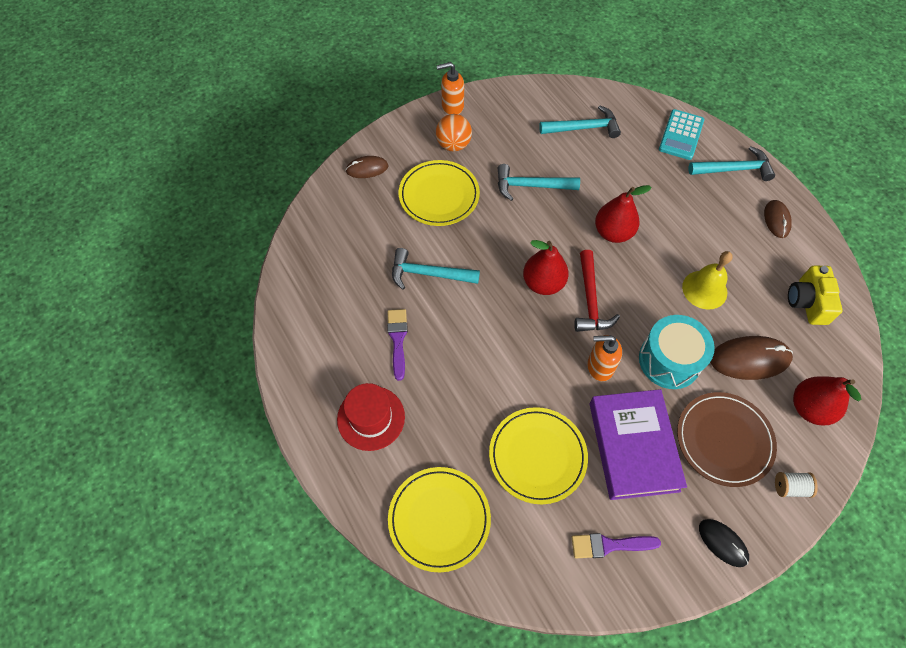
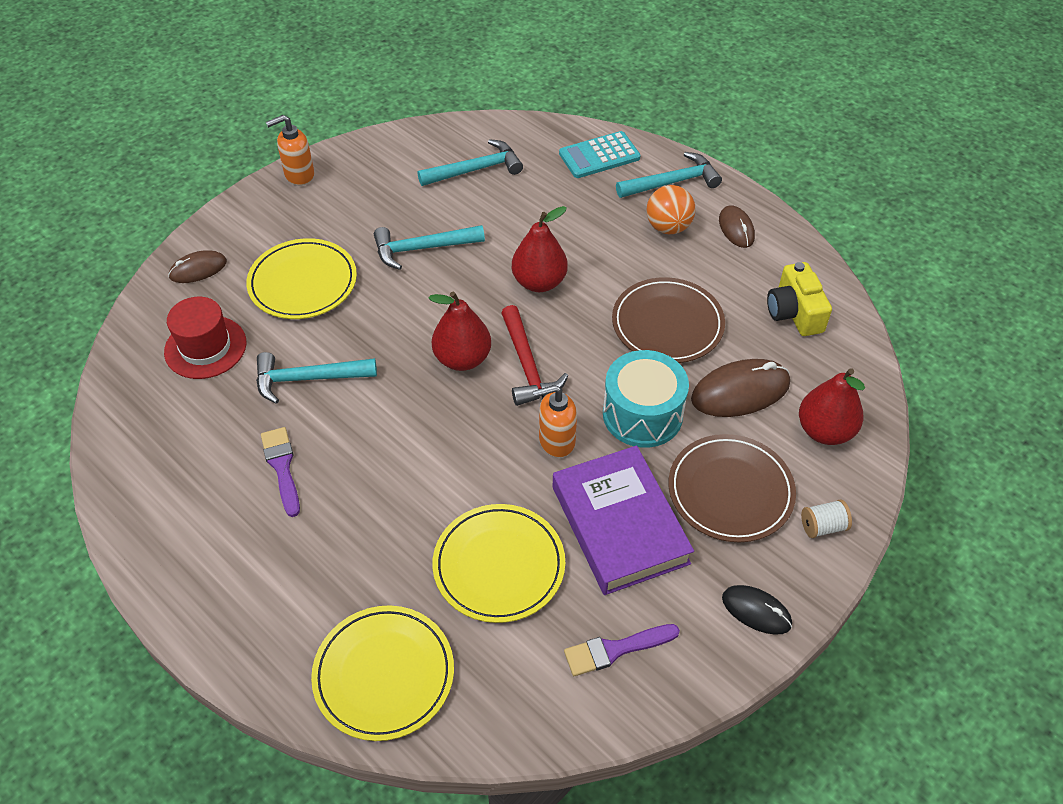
camera: 15 degrees left, 10 degrees down
(371, 418) = (264, 571): red hat -> red hat (205, 347)
(453, 145) = (310, 219): orange ball -> orange ball (668, 227)
(681, 135) = (599, 156): turquoise calculator -> turquoise calculator turned 60 degrees clockwise
(704, 289) = (667, 324): yellow bell -> brown plate

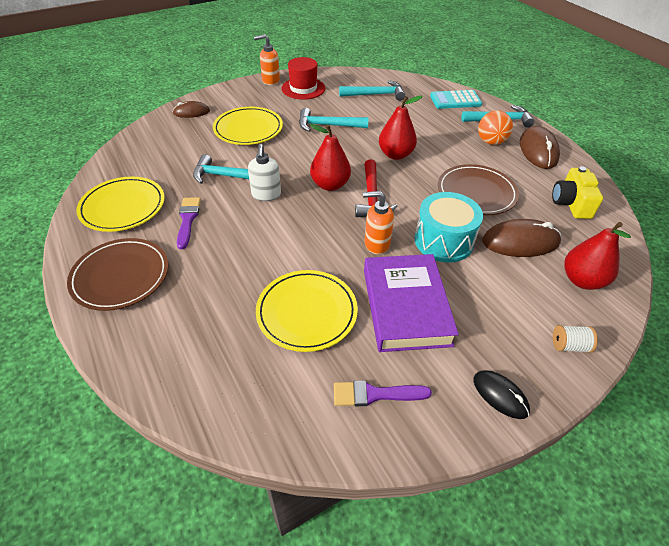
camera: 15 degrees right, 5 degrees down
(205, 347) = (175, 149): red hat -> red hat (303, 88)
(377, 398) = (266, 195): none -> white soap dispenser
(384, 674) = (193, 365): yellow plate -> yellow plate (123, 207)
(730, 491) = (498, 303): brown plate -> brown plate (120, 276)
(736, 229) = (538, 150): brown mouse -> brown mouse, size x1.65

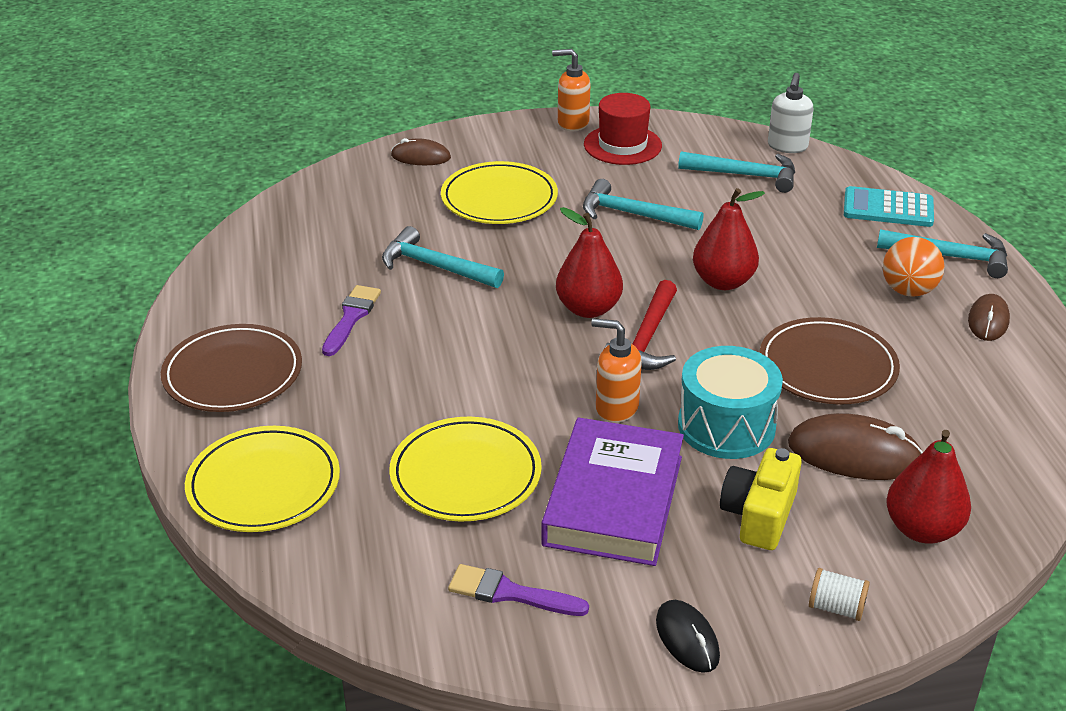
camera: 20 degrees right, 10 degrees down
(123, 207) = (267, 282): yellow plate -> yellow plate (264, 484)
(266, 195) = (481, 304): white soap dispenser -> white soap dispenser (787, 146)
(538, 150) = (988, 320): brown mouse -> brown mouse, size x0.61
(571, 203) = (988, 416): yellow camera -> yellow camera (759, 515)

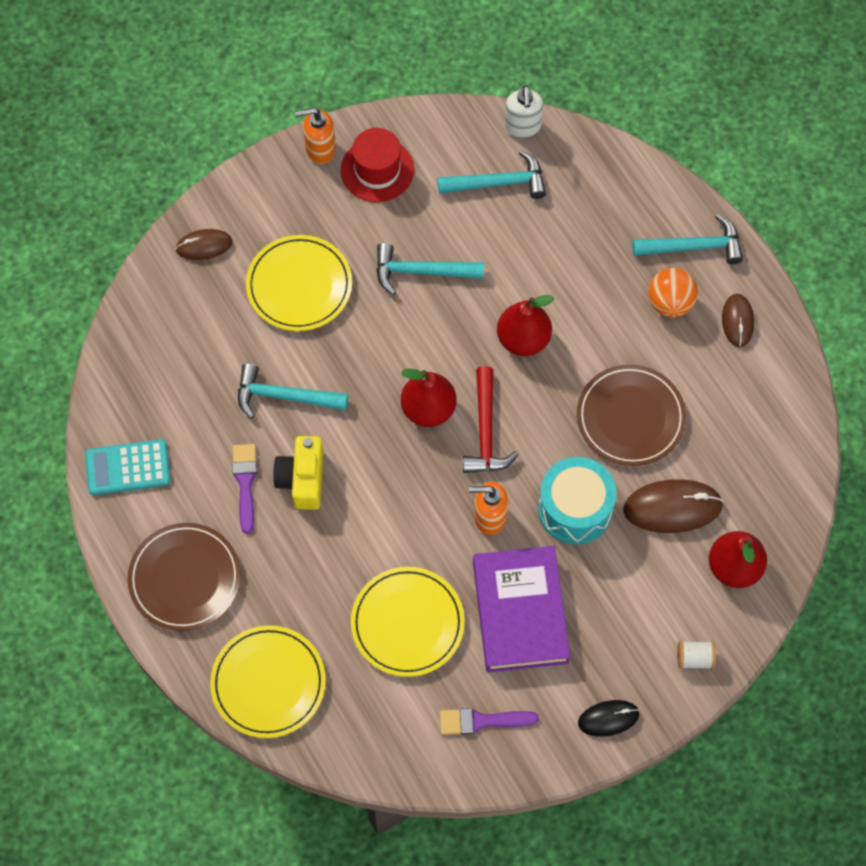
camera: 20 degrees left, 30 degrees up
(687, 639) = (608, 718): black mouse -> black mouse turned 60 degrees counterclockwise
(759, 515) = (623, 591): yellow camera -> yellow camera (302, 479)
(888, 208) = (630, 194): turquoise calculator -> turquoise calculator (128, 468)

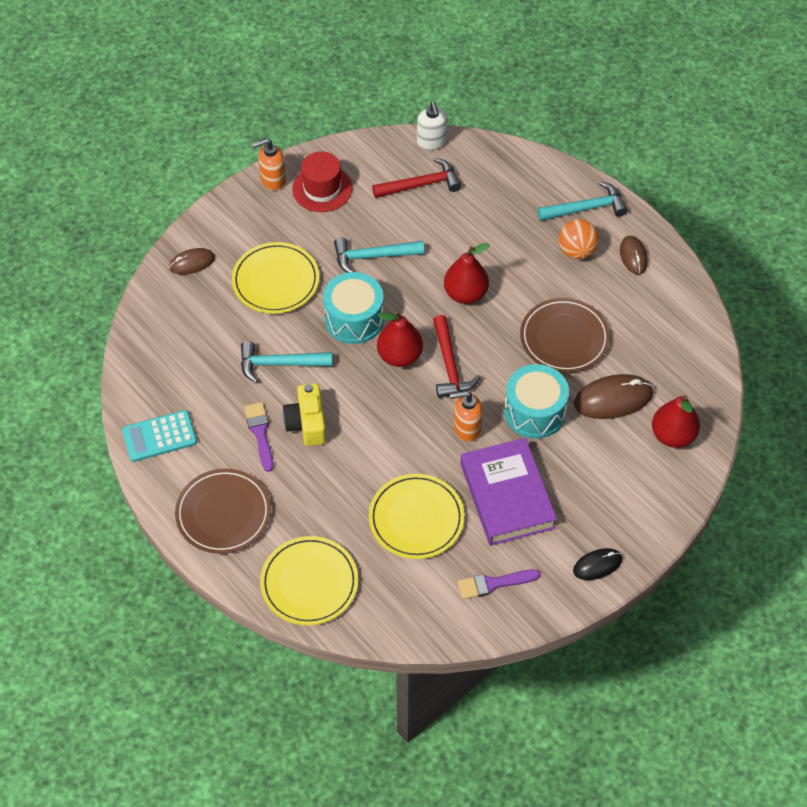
camera: 10 degrees left, 10 degrees down
(383, 351) = (354, 319): none -> turquoise drum
(499, 183) = (421, 184): turquoise hammer -> red hammer
(694, 658) = (657, 508): white spool -> none

